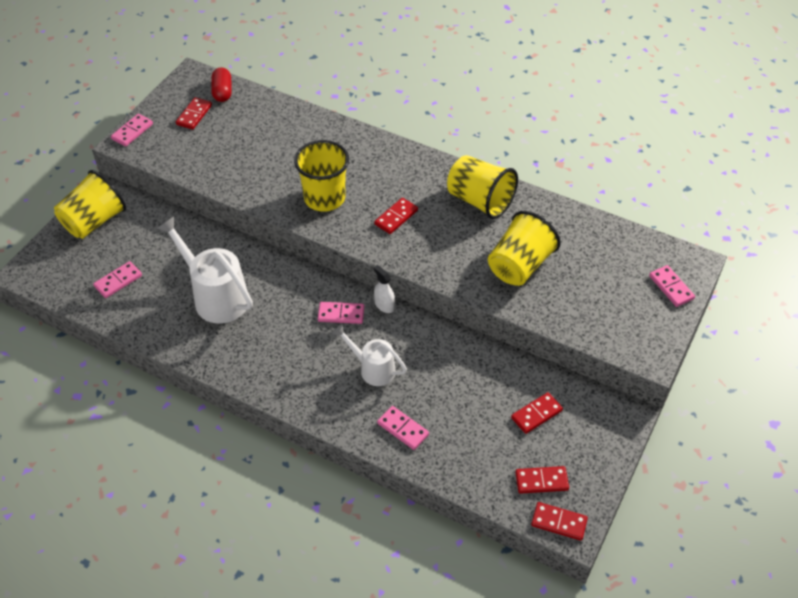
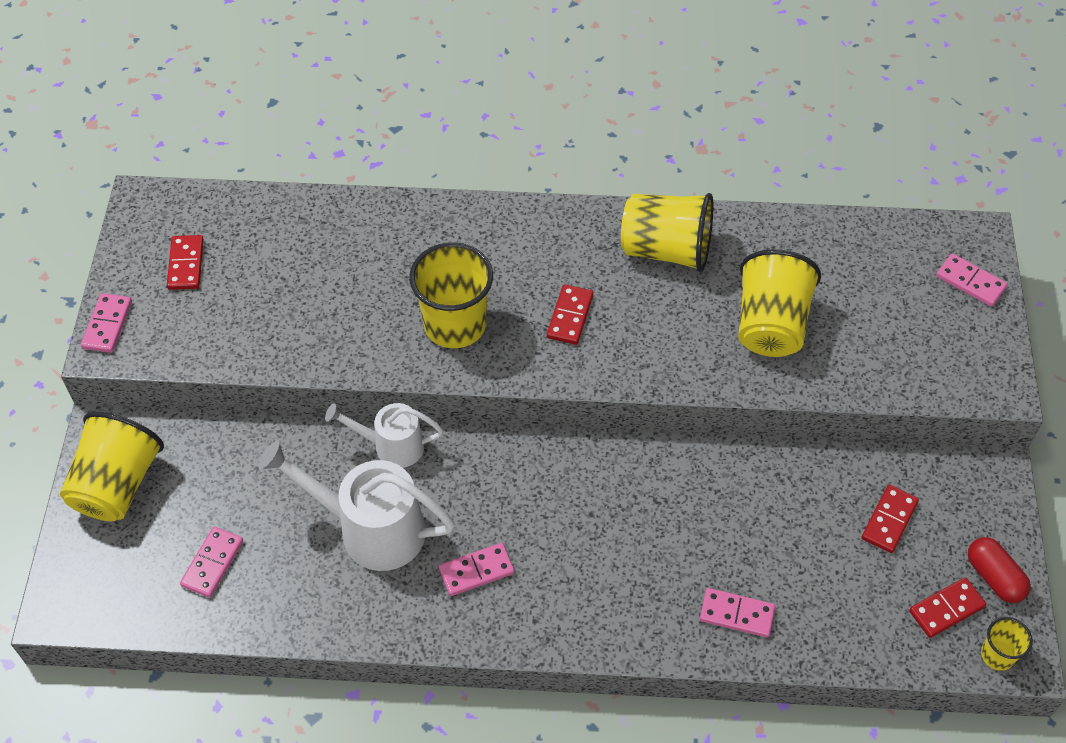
camera: 25 degrees left, 5 degrees up
(222, 92) = (206, 213): red capsule -> red capsule (994, 577)
(341, 314) = (560, 484): pink domino -> pink domino (476, 571)
(372, 369) = (648, 546): white watering can -> white watering can (391, 446)
(384, 305) = (609, 447): white spray bottle -> none
(559, 522) = (997, 655): red domino -> yellow cup

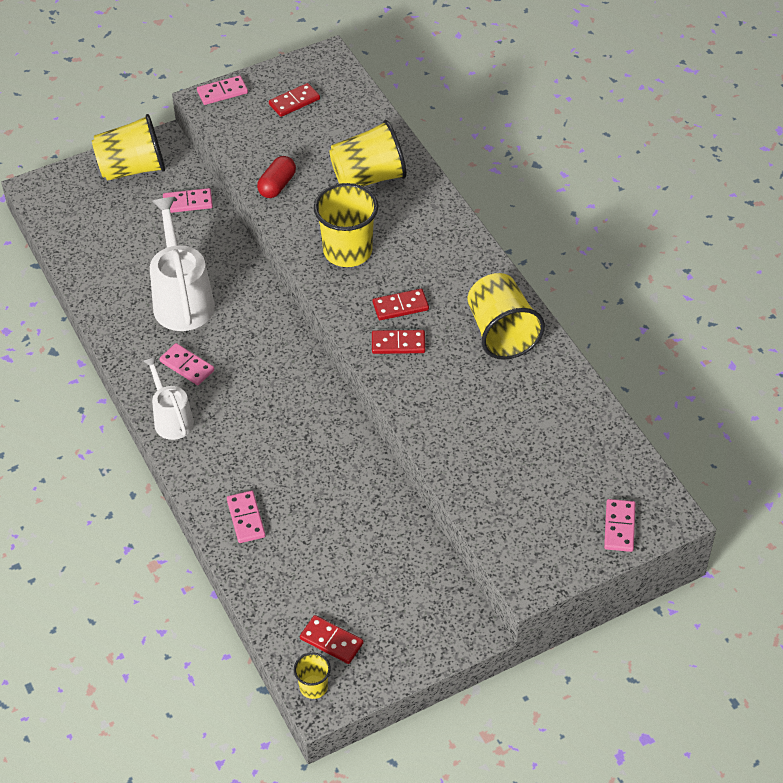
camera: 60 degrees right, 5 degrees down
(212, 563) = (108, 239): pink domino -> pink domino (188, 203)
(391, 446) = (250, 279): white watering can -> white watering can (171, 418)
(770, 325) = (480, 420): yellow cup -> yellow cup (368, 177)
(889, 520) = (384, 578): red domino -> red domino (398, 344)
(994, 577) = (379, 661): red capsule -> red capsule (277, 185)

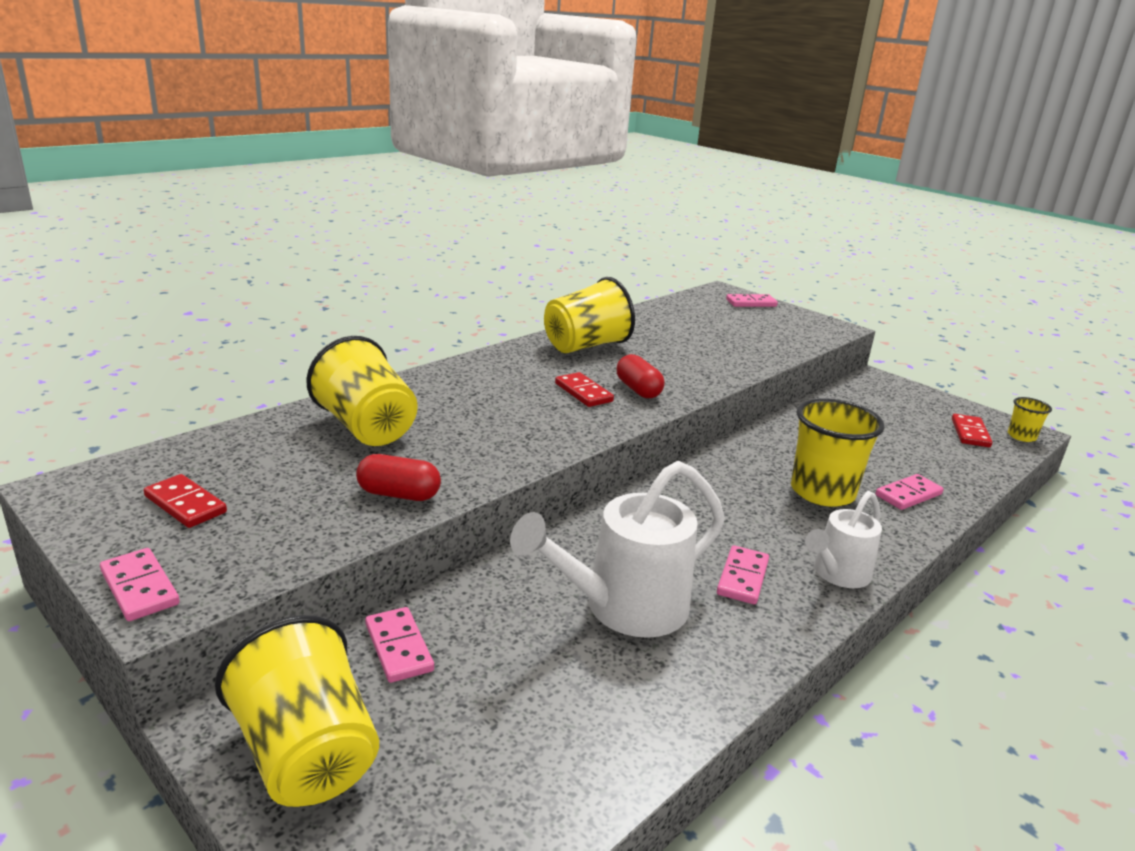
camera: 110 degrees left, 25 degrees down
(347, 251) = (511, 429): yellow cup -> yellow cup (822, 492)
(398, 344) = (638, 390): red domino -> red capsule

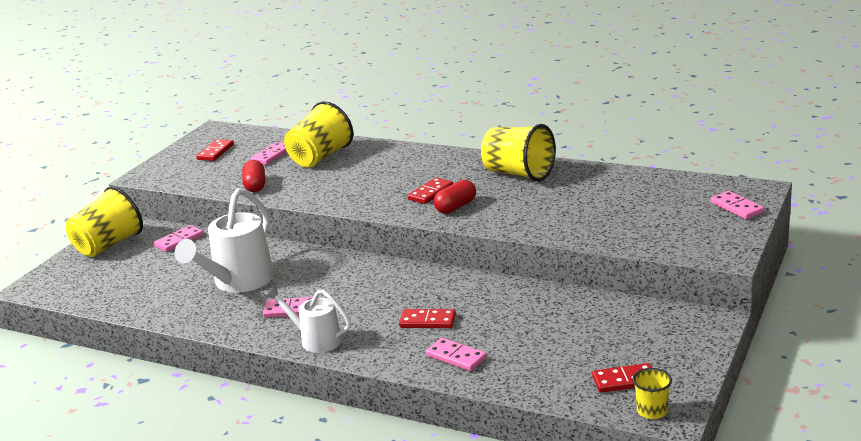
camera: 75 degrees right, 0 degrees up
(140, 587) = (151, 168): pink domino -> pink domino (272, 155)
(623, 608) = (238, 282): white watering can -> white watering can turned 105 degrees counterclockwise
(822, 492) = (427, 321): yellow cup -> red domino

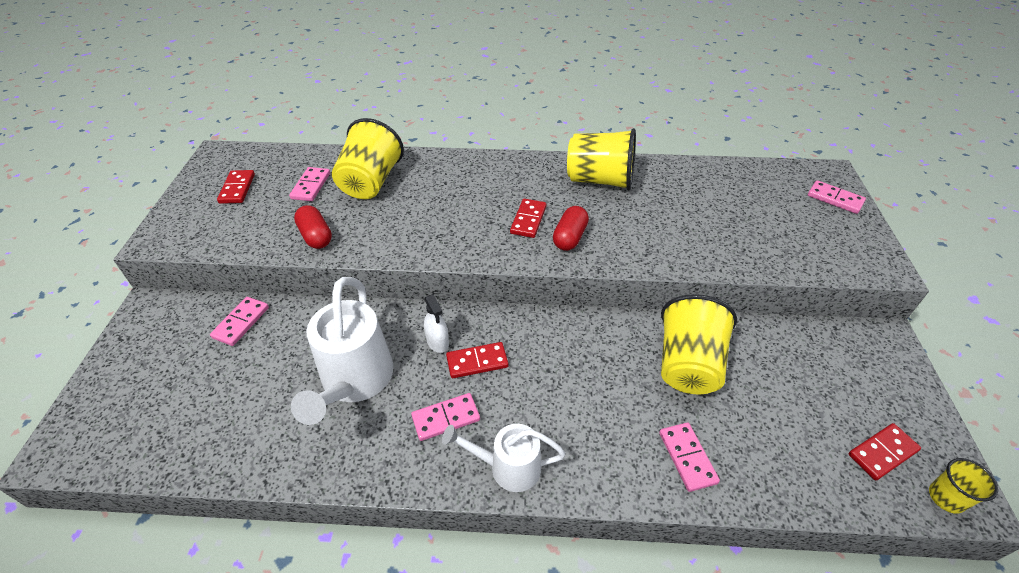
camera: 25 degrees left, 20 degrees up
(108, 245) = (146, 347): yellow cup -> yellow cup (688, 364)
(315, 270) = (437, 342): none -> white spray bottle
(427, 321) = (617, 402): red domino -> red domino (477, 362)
(456, 357) = (687, 457): pink domino -> pink domino turned 60 degrees clockwise

